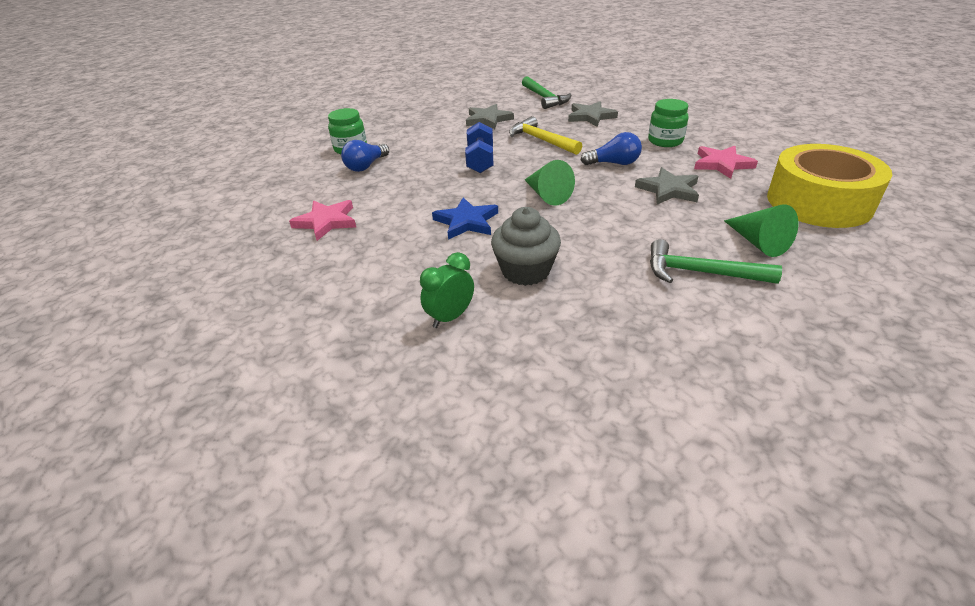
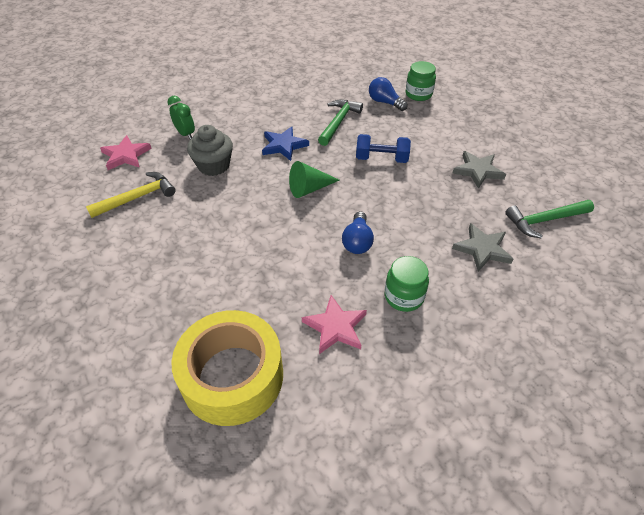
camera: 95 degrees right, 10 degrees up
(326, 222) = (306, 90): pink star -> pink star (126, 155)
(541, 140) = (420, 201): yellow hammer -> yellow hammer (137, 197)
(668, 190) = (294, 266): grey star -> none
(701, 272) = (170, 247): green hammer -> green hammer (338, 122)
(757, 242) = (190, 296): green cone -> none

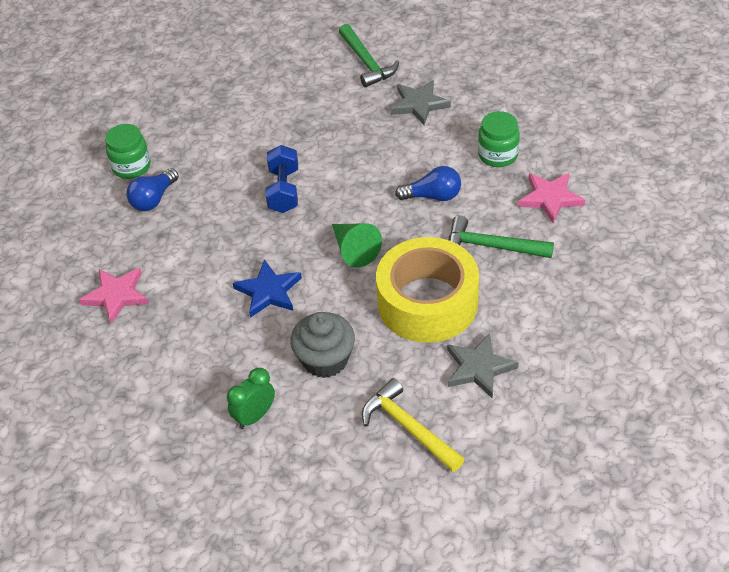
camera: 95 degrees left, 0 degrees up
(126, 155) = (318, 478): pink star -> pink star (116, 296)
(232, 376) = (631, 261): yellow tape -> yellow tape (427, 302)
(338, 122) = (207, 242): green hammer -> green hammer (492, 246)
(478, 171) = (294, 109): grey star -> grey star (479, 368)

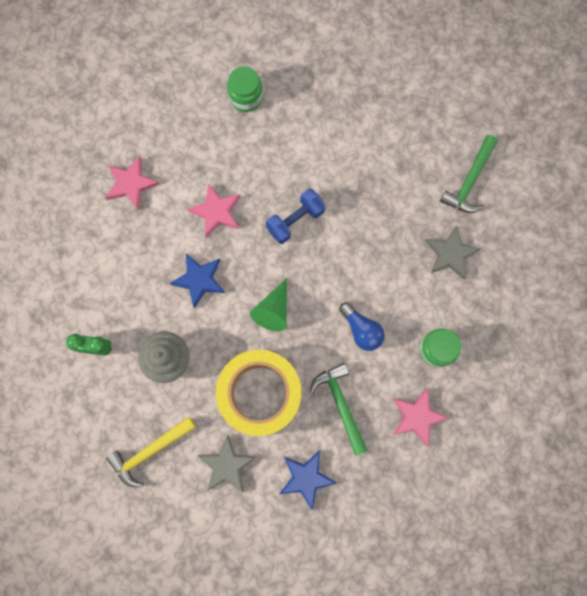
camera: 50 degrees right, 30 degrees up
(154, 199) = (227, 138): blue light bulb -> none
(215, 243) = (216, 211): none -> pink star
(408, 428) = (150, 451): yellow hammer -> yellow hammer turned 135 degrees counterclockwise
(544, 309) = (306, 478): none -> blue star

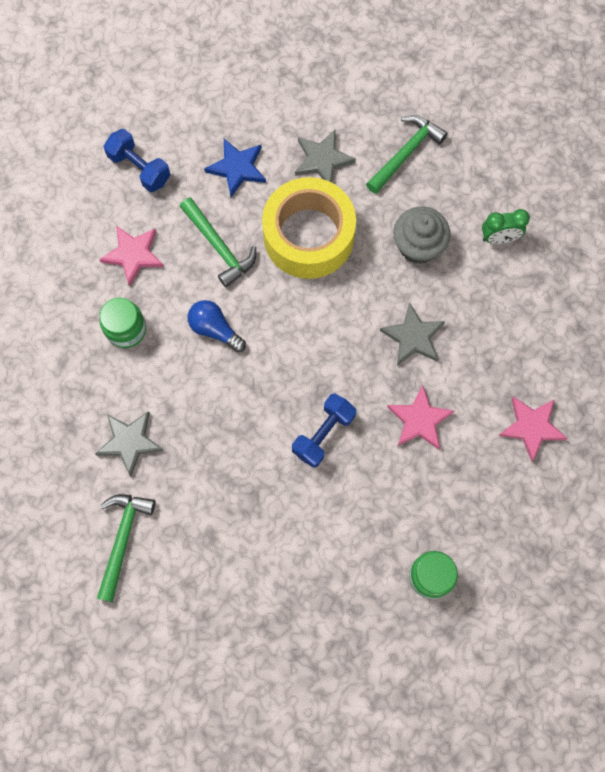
camera: 165 degrees right, 5 degrees down
(150, 451) = (405, 153): yellow hammer -> green hammer
(199, 280) = (413, 337): blue star -> grey star
(273, 310) = (319, 325): green cone -> none
(395, 503) = (139, 168): none -> blue dumbbell

